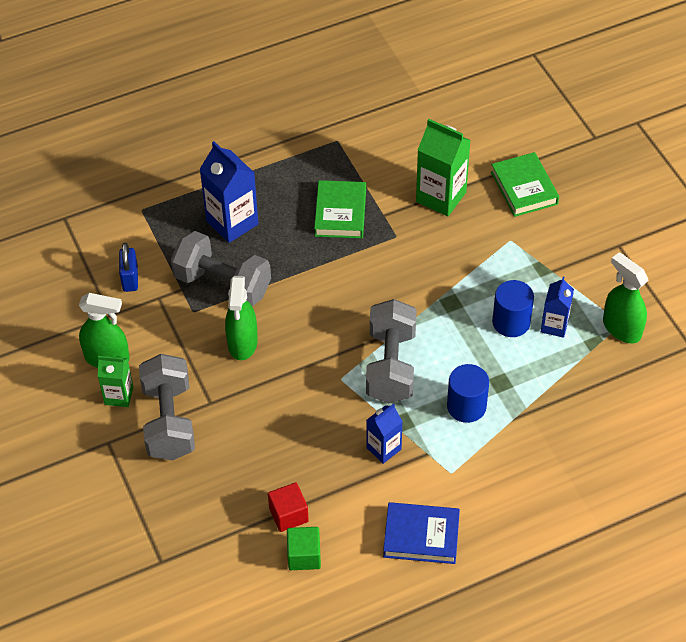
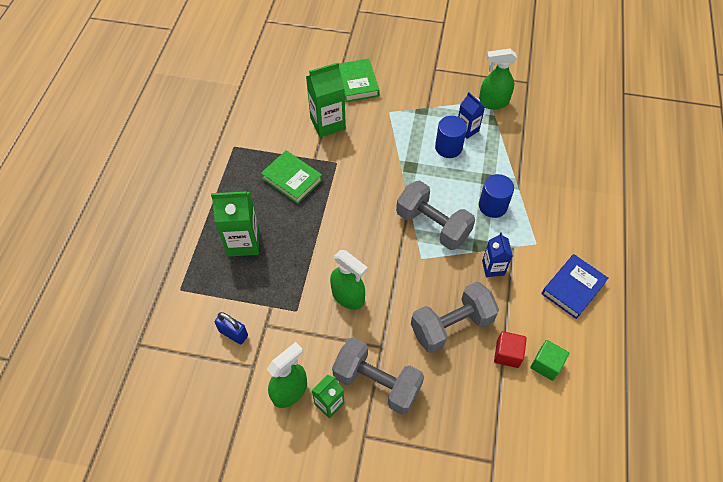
camera: 55 degrees left, 5 degrees up
(222, 284) = (289, 279): grey dumbbell -> grey dumbbell (451, 325)
(232, 222) = (243, 242): blue carton -> green carton
(524, 188) = (357, 83): green book -> green book turned 60 degrees clockwise

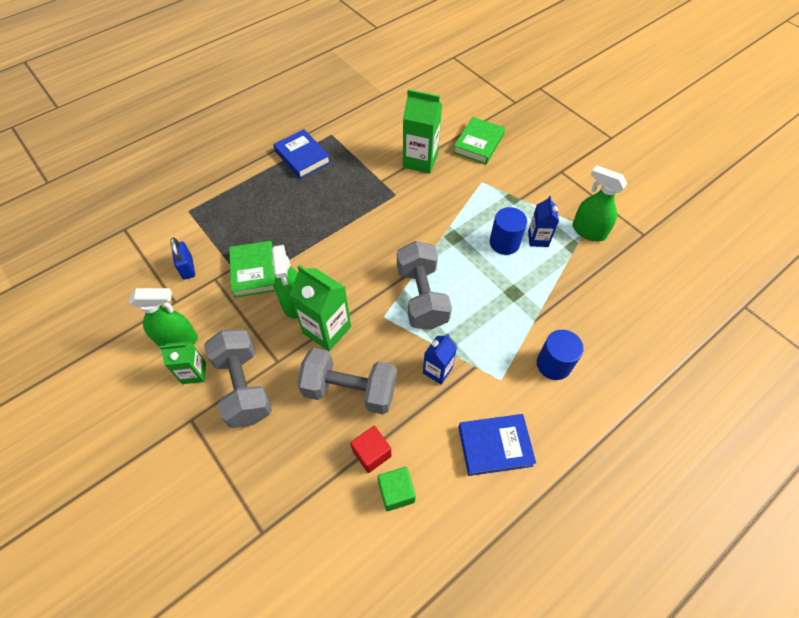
camera: 40 degrees right, 0 degrees up
(229, 180) = (302, 157): none -> blue book
(243, 242) = (264, 207): green carton -> green carton (327, 330)
(292, 179) = (348, 185): green book -> green book (254, 271)
(492, 206) = (493, 318): blue cylinder -> blue cylinder (553, 364)

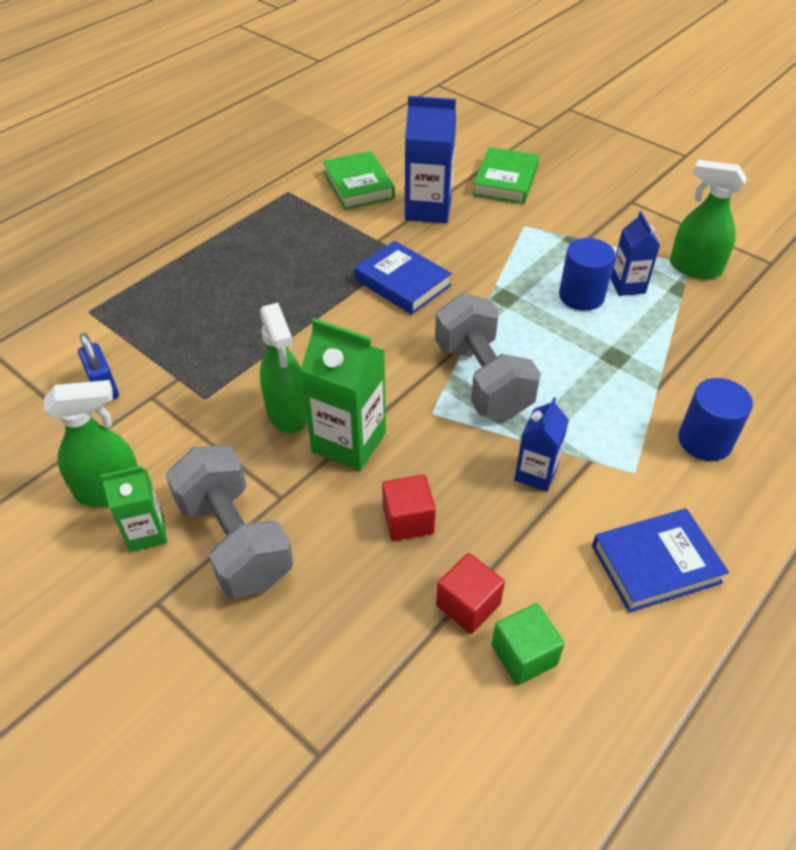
camera: 10 degrees left, 10 degrees down
(254, 271) = (213, 379): green book -> green book (358, 185)
(302, 157) = (251, 223): blue book -> blue book (402, 283)
(350, 390) = (408, 520): grey dumbbell -> red cube
(420, 160) = (428, 209): green carton -> blue carton

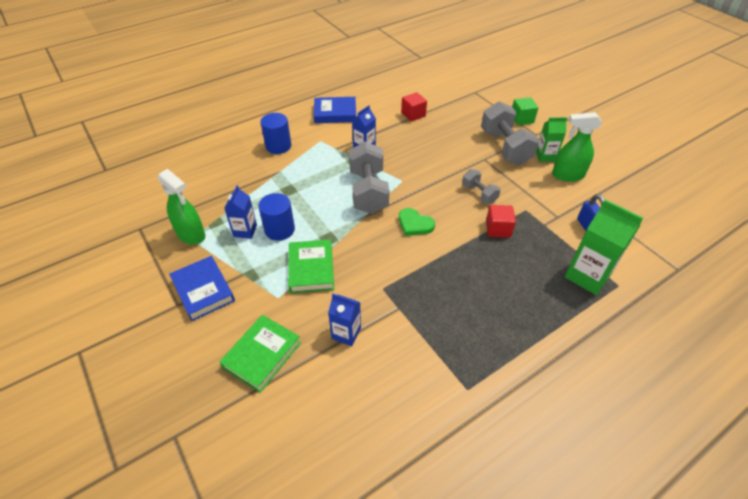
camera: 165 degrees left, 0 degrees up
(287, 413) = (479, 194): green spray bottle -> grey dumbbell
(348, 442) = (448, 175): green carton -> green carton (587, 276)
(358, 185) = (398, 382): green book -> green book (311, 269)
(386, 340) = (414, 224): none -> green heart
(402, 283) = (392, 263): blue book -> blue book (203, 290)
(408, 520) = (428, 141): red cube -> red cube (498, 229)
(428, 209) = (346, 333): blue carton -> blue carton, size x0.60
(524, 655) = (399, 100): green cube -> green cube (522, 119)

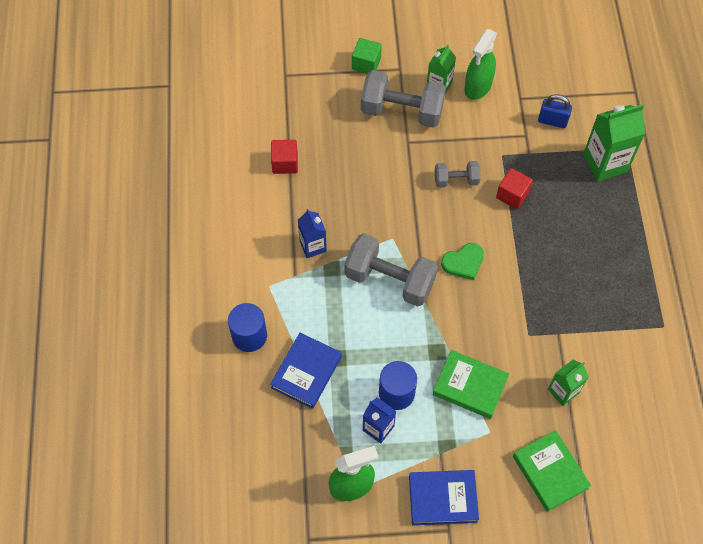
camera: 60 degrees left, 15 degrees up
(335, 113) = (224, 244): blue book -> blue book (306, 372)
(346, 333) = (563, 391): blue carton -> green carton

